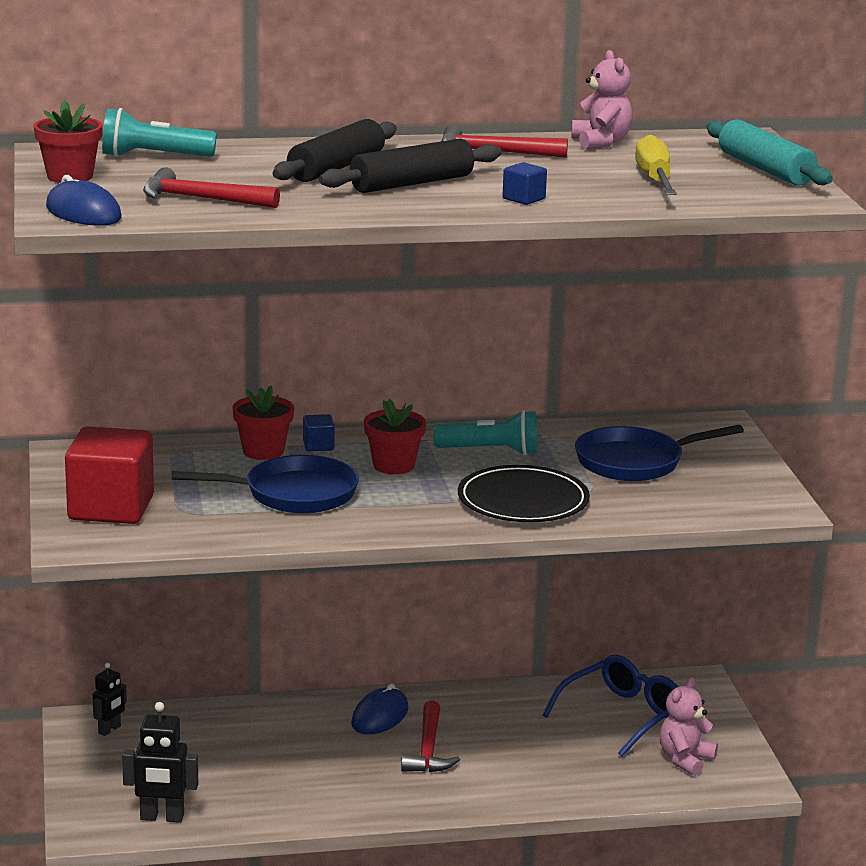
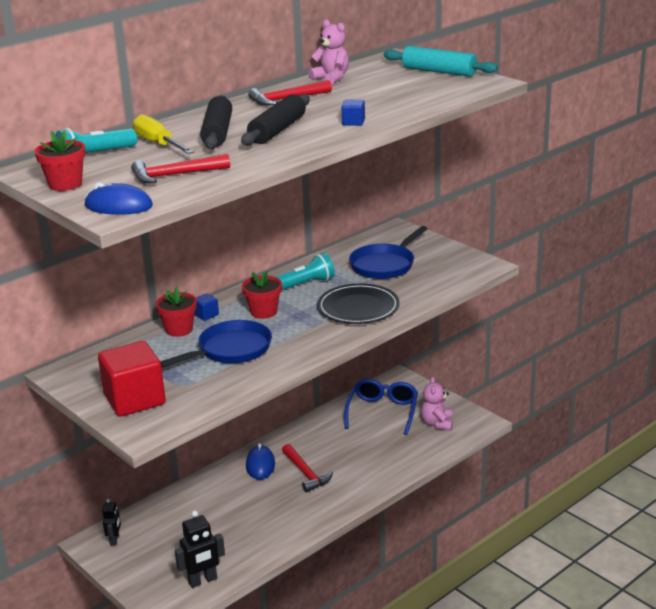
camera: 30 degrees left, 5 degrees up
(655, 180) = (398, 92): yellow screwdriver -> yellow screwdriver (158, 144)

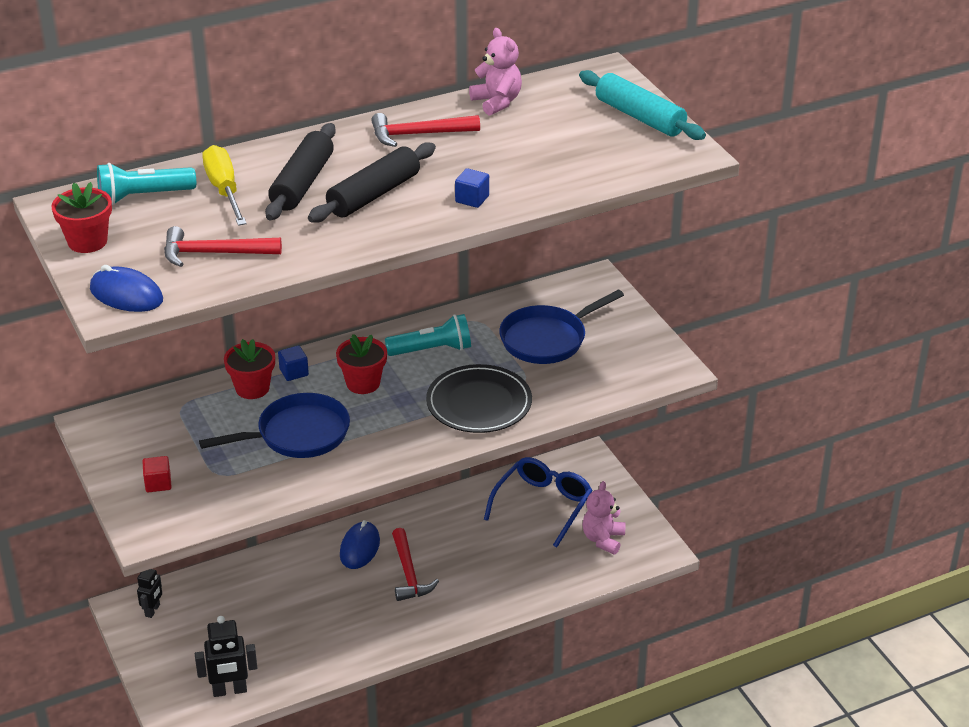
camera: 15 degrees right, 10 degrees up
(134, 399) = (158, 483): red cube -> red cube, size x0.42

